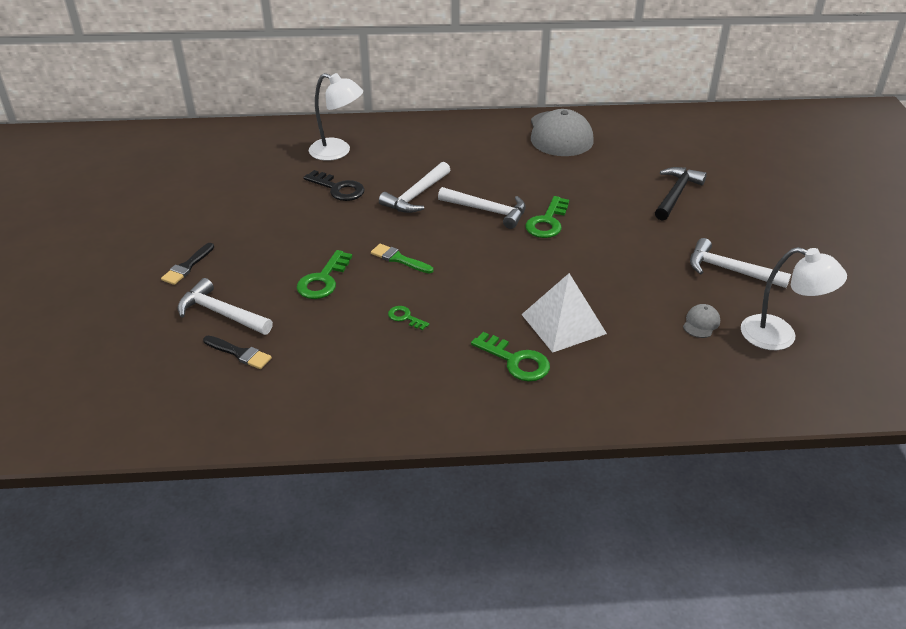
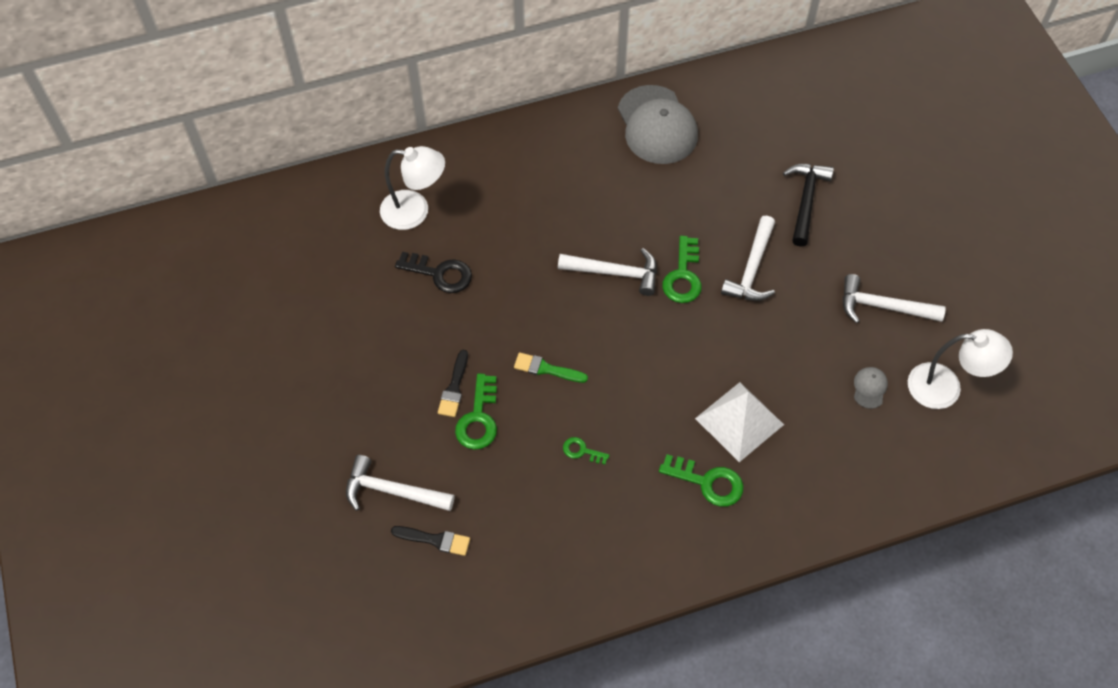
camera: 15 degrees left, 20 degrees up
(187, 266) = (325, 433): black brush -> black brush (454, 388)
(416, 195) = (530, 266): white hammer -> white hammer (752, 269)

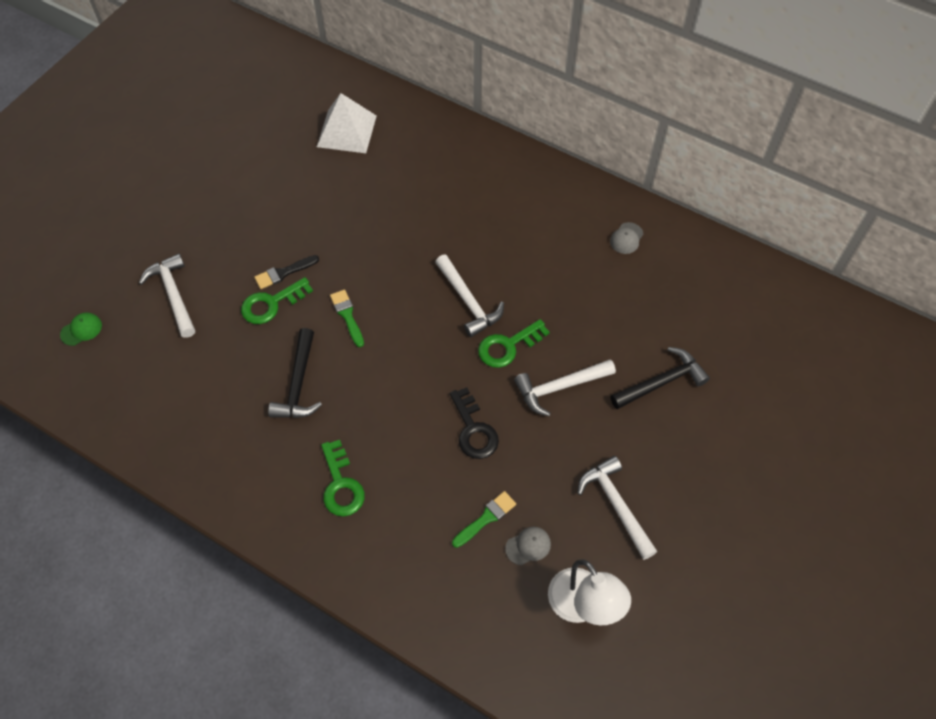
camera: 50 degrees right, 0 degrees up
(358, 594) = (81, 330): none -> green cap
(415, 211) = (404, 153): white lamp -> none
(435, 540) = (155, 345): black brush -> none
(440, 274) = (368, 201): black key -> black key (473, 430)
(582, 451) = (298, 384): green key -> black hammer
(657, 125) = (626, 238): grey cap -> grey cap, size x0.41
(739, 421) = (413, 471): white pyramid -> white pyramid (346, 131)
(823, 399) = (486, 518): none -> green brush

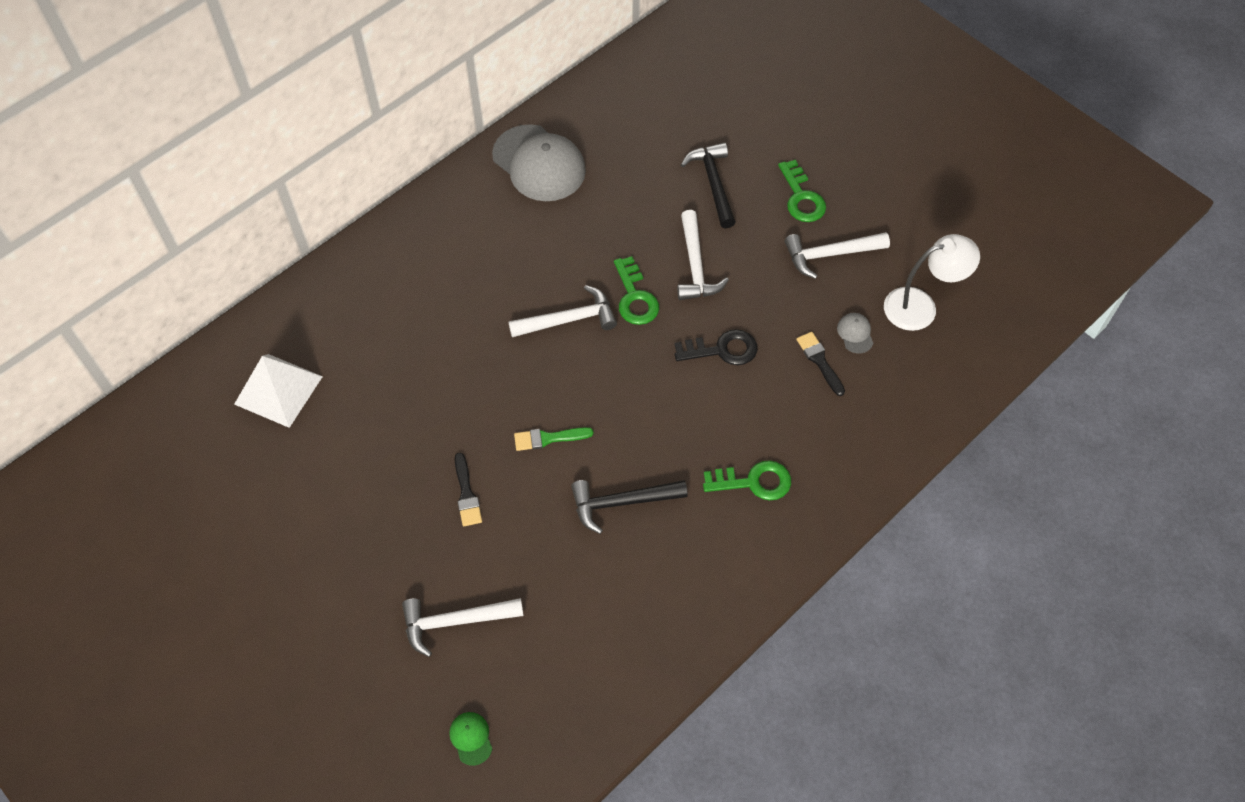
camera: 75 degrees left, 0 degrees up
(271, 304) = (506, 514): green key -> green key (801, 197)
(298, 384) = (622, 502): black hammer -> black hammer turned 150 degrees clockwise
(486, 518) = (819, 361): green brush -> black brush
(626, 238) = (539, 163): grey cap -> grey cap, size x2.43

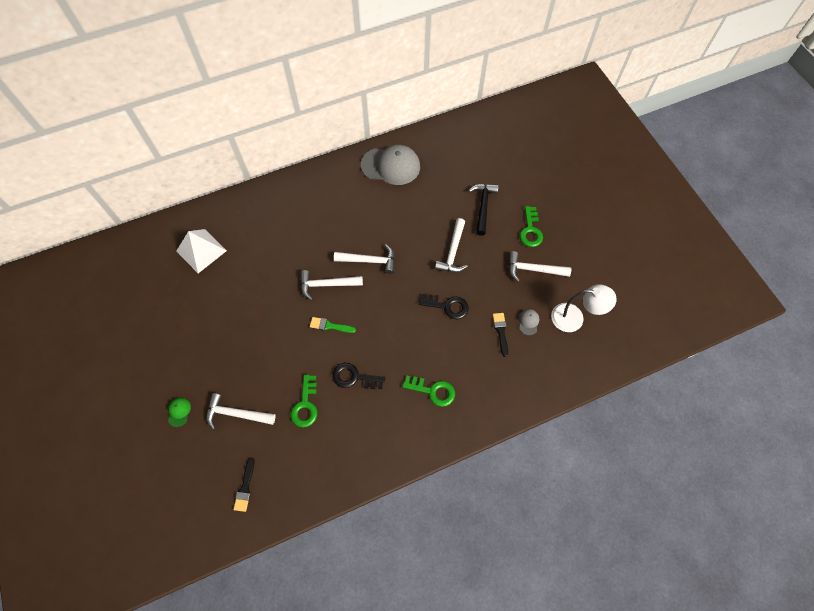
camera: 20 degrees right, 5 degrees up
(466, 494) = (273, 343): black brush -> black brush (245, 488)
(471, 738) = (216, 484): green cap -> green cap (179, 412)
(515, 377) = (327, 285): none -> white hammer
(539, 163) = (391, 166): grey cap -> grey cap turned 60 degrees counterclockwise
(622, 502) = (354, 377): black hammer -> black key
(635, 297) = (411, 260): green key -> green key (305, 405)

